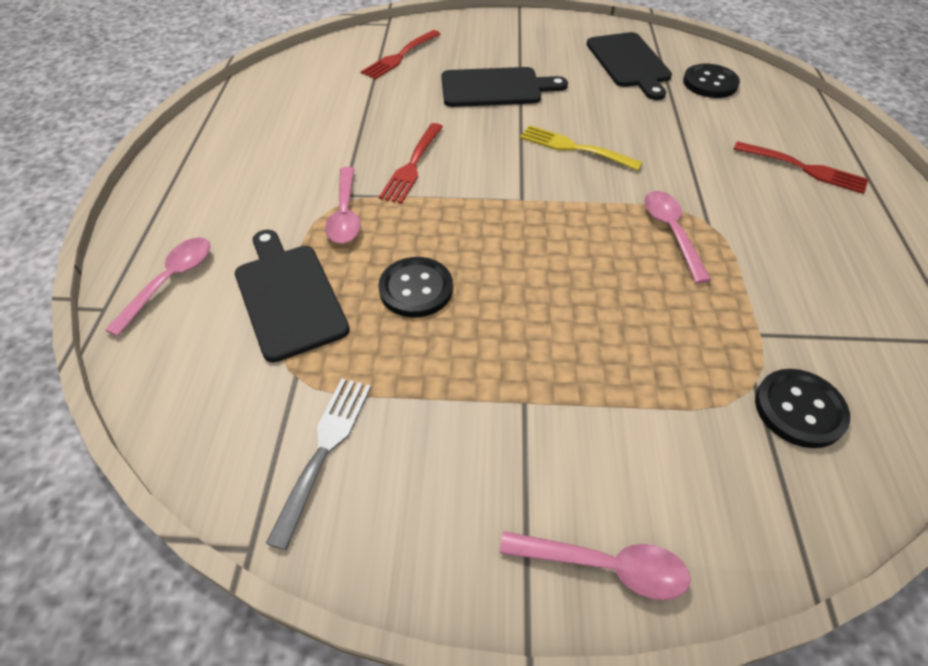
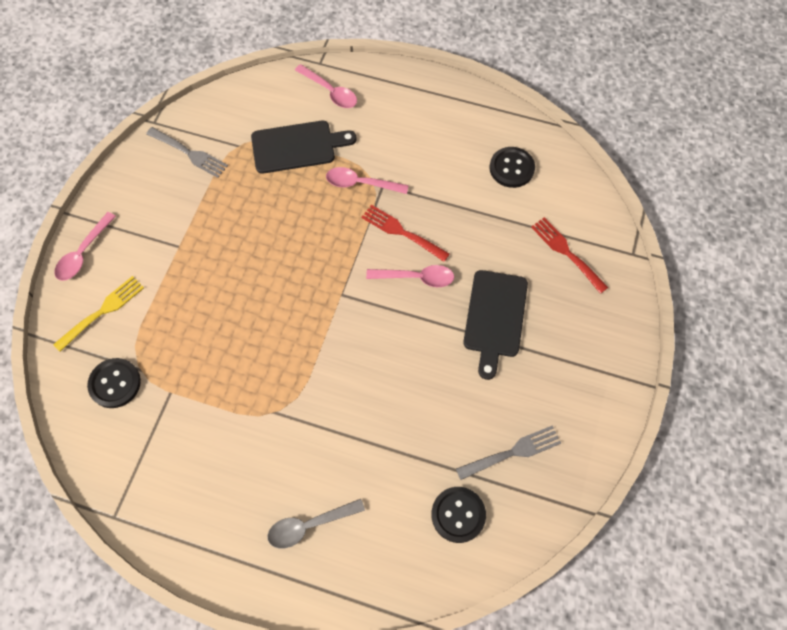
camera: 105 degrees right, 15 degrees up
(416, 289) = (279, 211): black button -> black button (511, 168)
(574, 148) = (391, 351): yellow fork -> yellow fork (102, 311)
(629, 63) = (512, 452): black cutting board -> grey fork
(671, 232) = (274, 381): pink spoon -> pink spoon (416, 278)
(804, 168) = (309, 525): red fork -> grey spoon

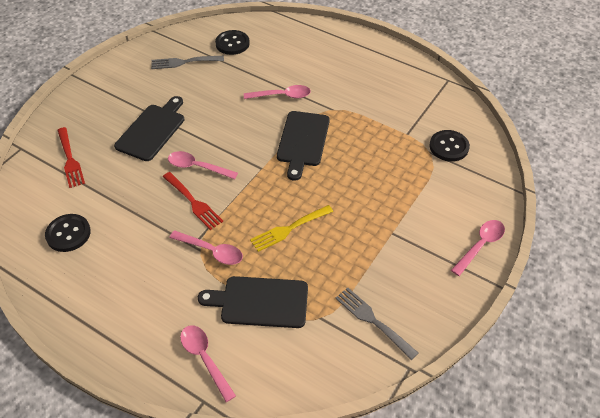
camera: 165 degrees left, 15 degrees down
(102, 311) = (460, 196): yellow fork -> yellow fork (289, 229)
(302, 346) = (302, 141): none -> black cutting board
(309, 525) = (324, 55): grey spoon -> none
(350, 420) = (282, 96): none -> pink spoon

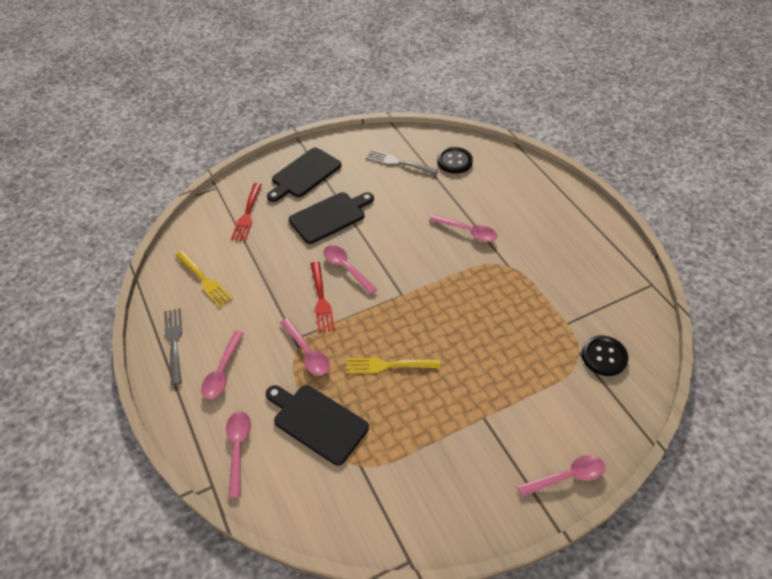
camera: 30 degrees right, 0 degrees up
(68, 234) = (204, 280): black button -> yellow fork
(143, 303) = (222, 371): none -> pink spoon
(302, 141) = (457, 285): black cutting board -> black cutting board (304, 174)
(373, 321) = (406, 495): grey fork -> grey fork (174, 342)

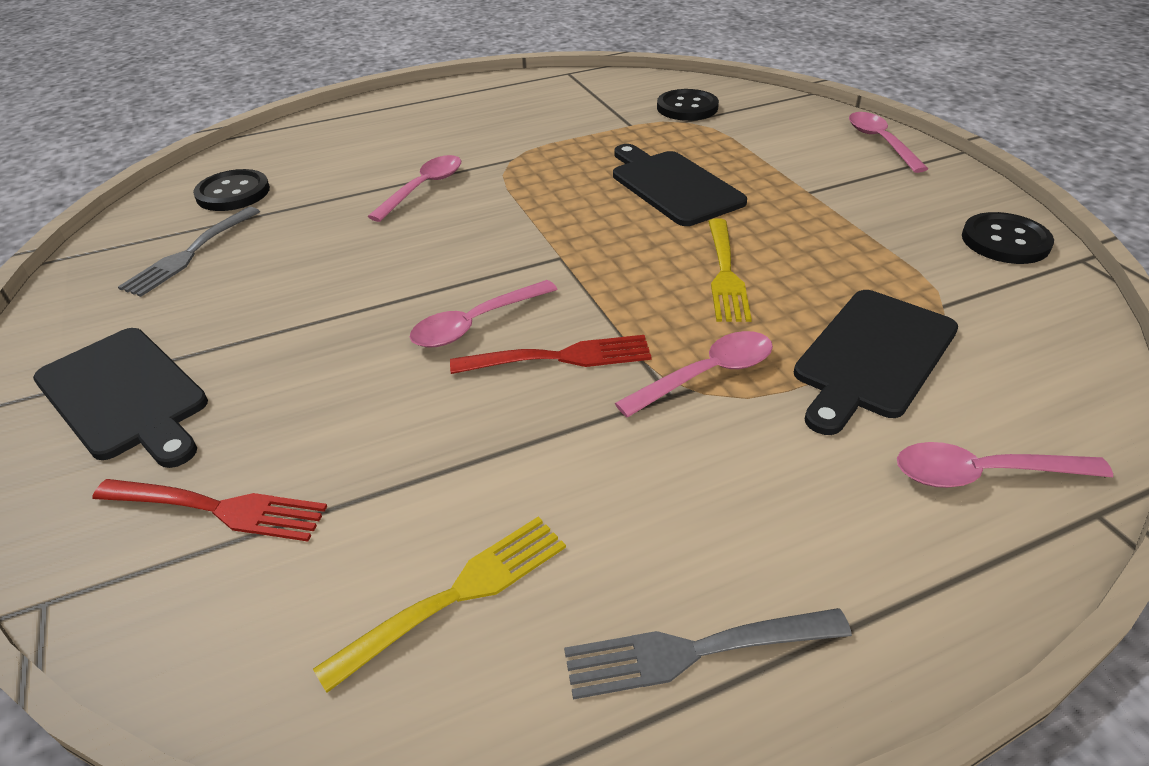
camera: 85 degrees left, 10 degrees down
(222, 371) = (779, 521): pink spoon -> none
(330, 216) = (306, 348): black cutting board -> black cutting board (673, 186)
(429, 521) = (1005, 241): none -> black button

